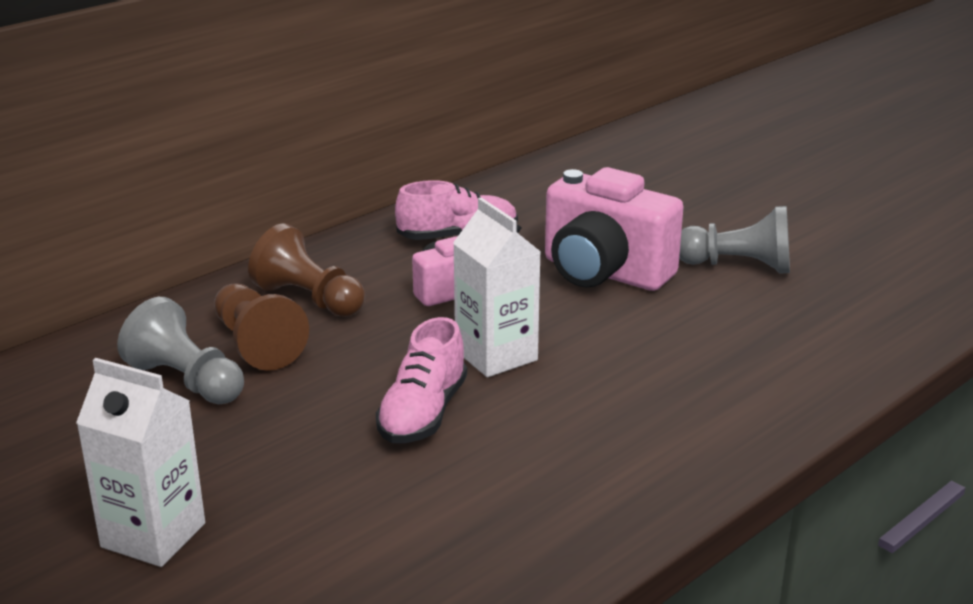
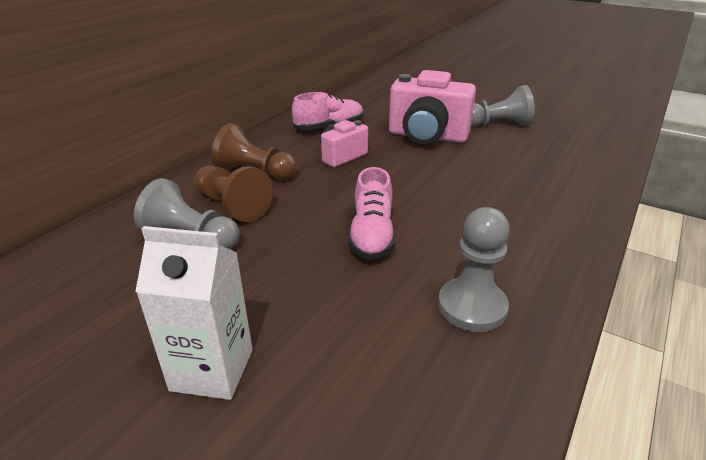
camera: 15 degrees left, 5 degrees up
(495, 523) = (472, 307): none -> grey pawn
(496, 355) = (396, 191): white carton -> none

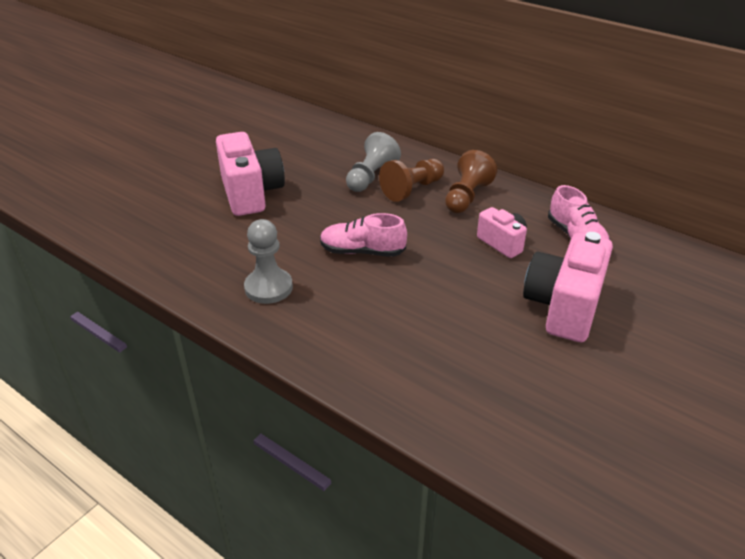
camera: 95 degrees right, 5 degrees up
(212, 370) = (251, 193): white carton -> pink camera
(497, 124) = (618, 380): grey pawn -> none

